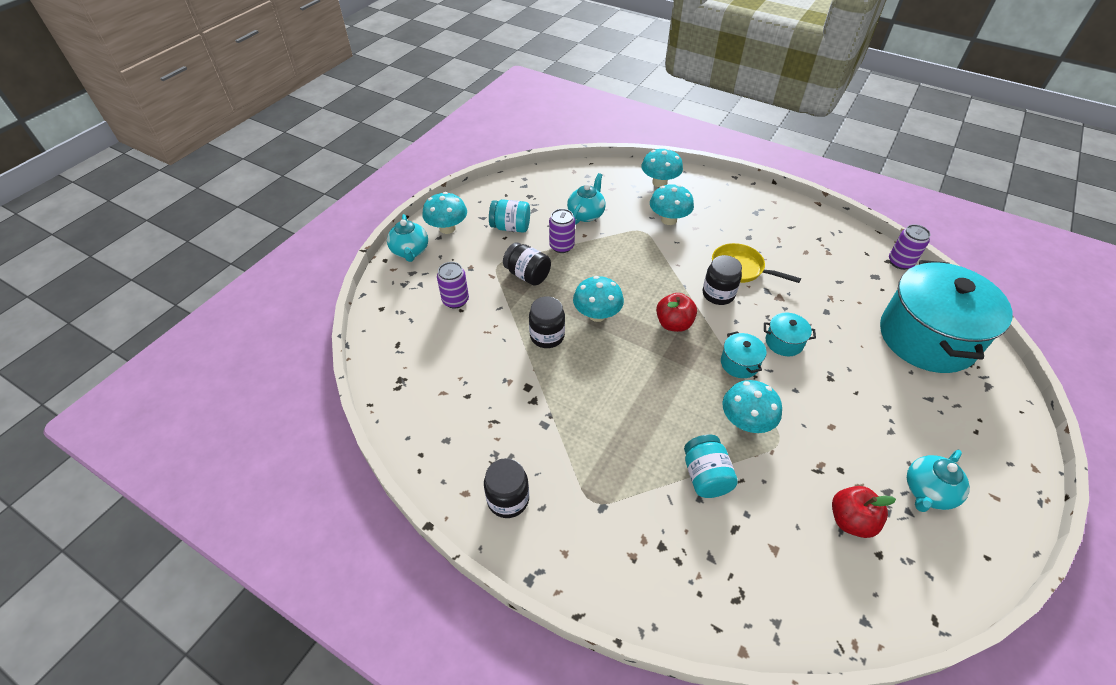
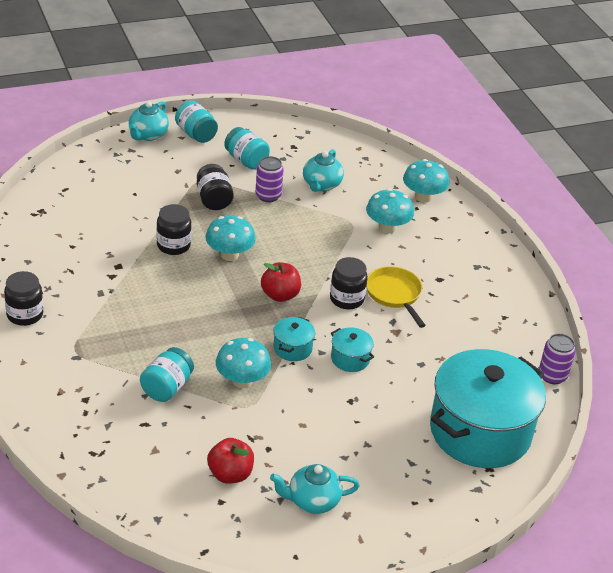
camera: 35 degrees right, 10 degrees down
(447, 228) = (196, 134): turquoise mushroom -> turquoise jar
(455, 300) = (139, 185): purple can -> none
(586, 214) = (321, 185): turquoise teapot -> turquoise teapot turned 135 degrees clockwise

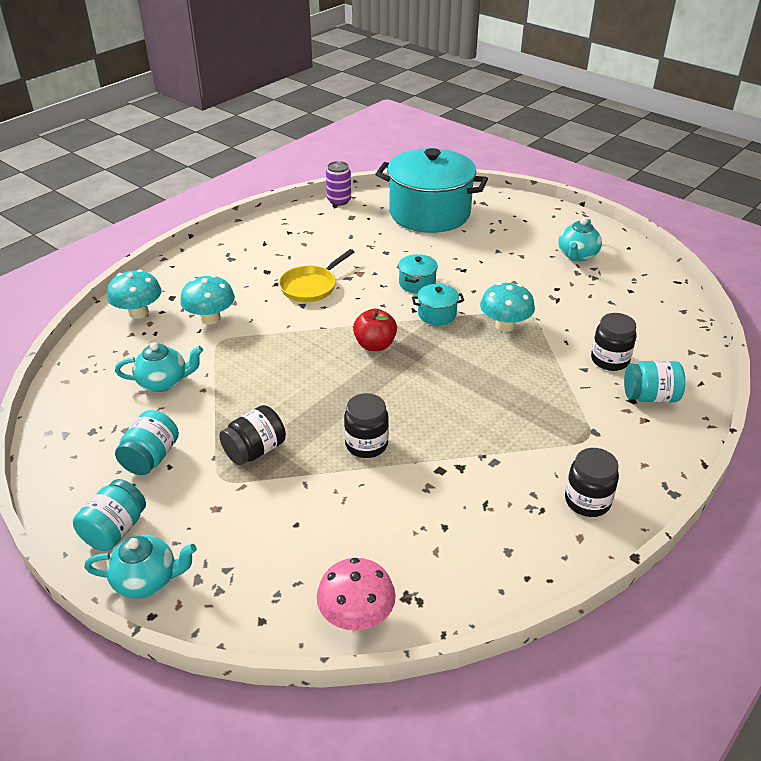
camera: 115 degrees left, 0 degrees up
(49, 190) = (356, 616): none -> pink mushroom
(167, 388) = (561, 361): turquoise jar -> turquoise jar (650, 397)
(229, 255) = (344, 398): turquoise mushroom -> none
(230, 474) = (602, 295): red apple -> none
(268, 196) = (214, 412): purple can -> none
(312, 501) = (577, 255): turquoise teapot -> turquoise teapot turned 60 degrees clockwise
(346, 299) = (342, 308): black jar -> black jar (609, 360)

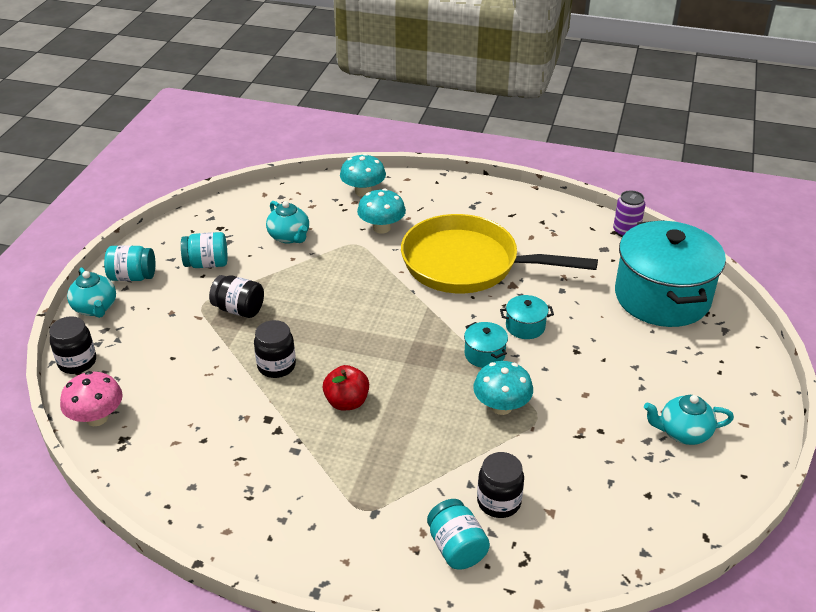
camera: 65 degrees right, 0 degrees up
(311, 286) = (467, 264): yellow pan -> yellow pan, size x2.05
(375, 345) = (409, 329): red apple -> red apple (347, 402)
(587, 501) = (274, 527): black jar -> black jar (77, 362)

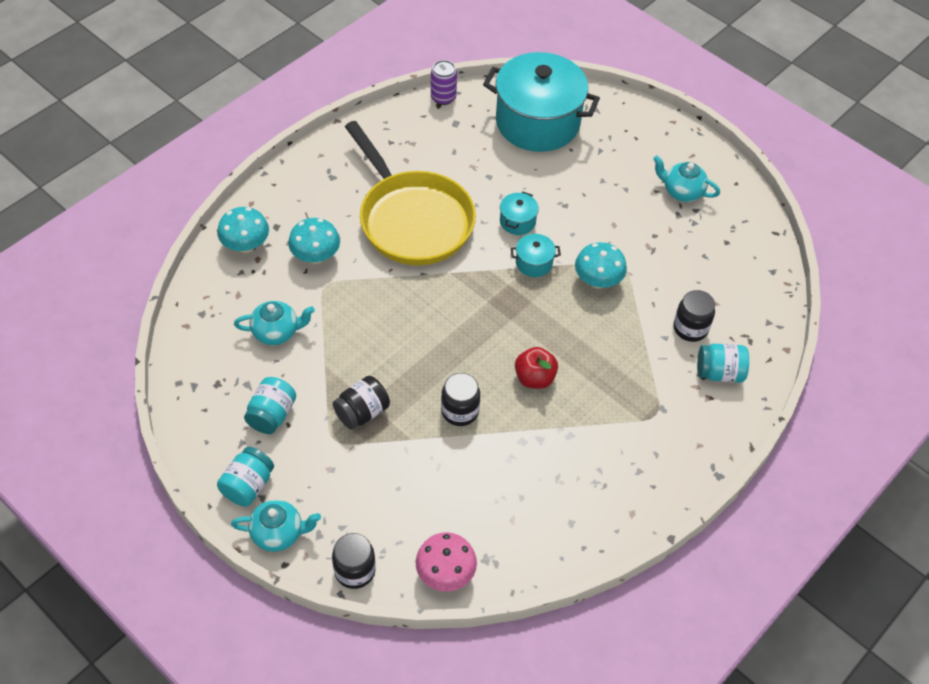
camera: 65 degrees left, 15 degrees up
(467, 264) = (412, 220): yellow pan -> yellow pan turned 75 degrees counterclockwise
(683, 433) = (682, 191): turquoise teapot -> turquoise teapot turned 90 degrees clockwise

